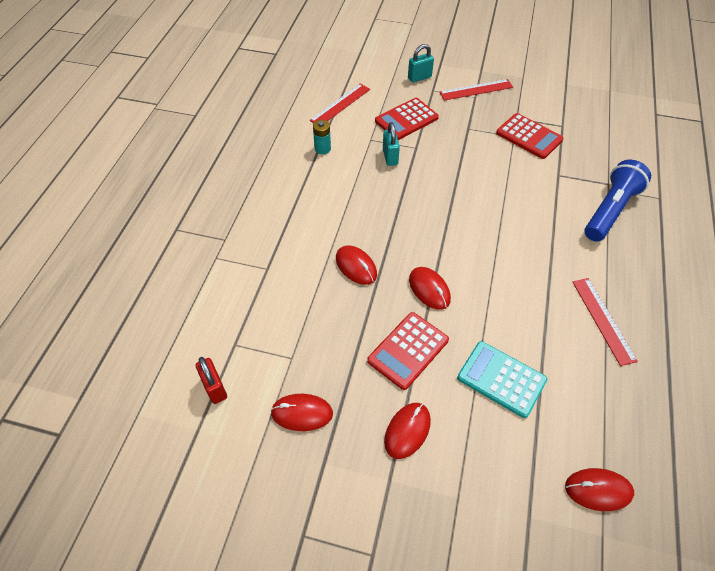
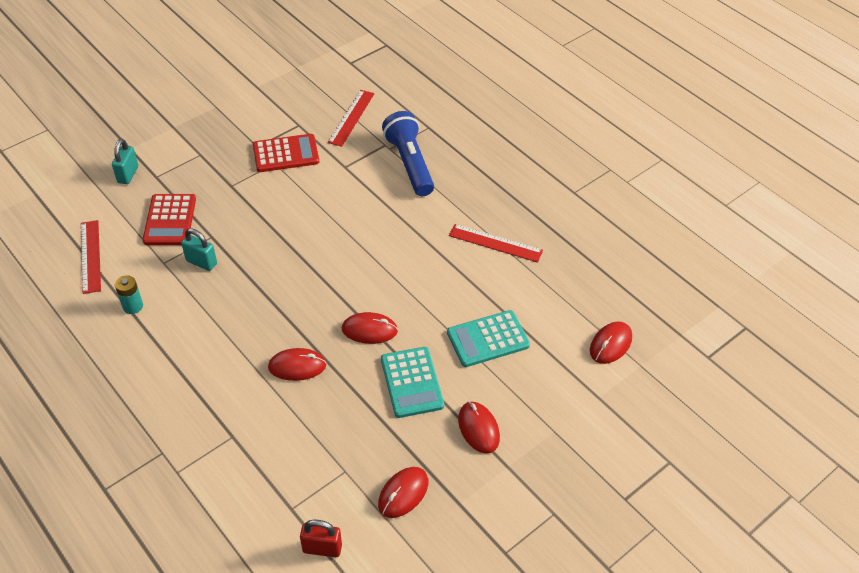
camera: 55 degrees left, 5 degrees down
(408, 350) = (412, 382): red calculator -> turquoise calculator
(476, 90) = (192, 147): red ruler -> red ruler (351, 117)

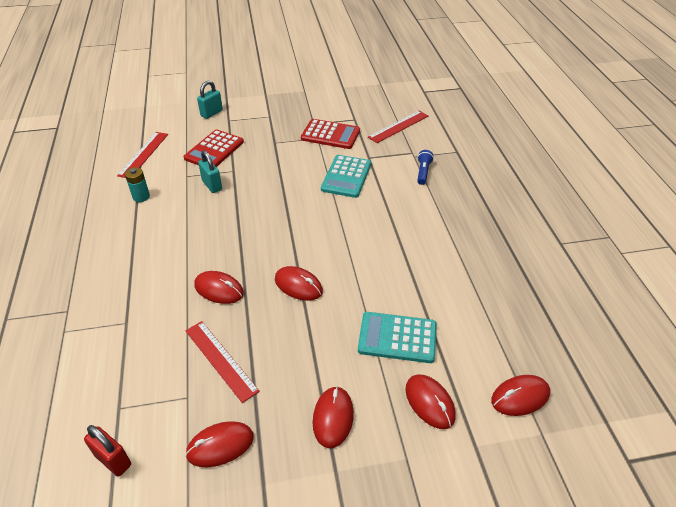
camera: 30 degrees right, 5 degrees down
(410, 164) = (423, 172): blue flashlight -> blue flashlight, size x0.48
(412, 382) = (302, 345): turquoise calculator -> turquoise calculator (346, 177)
(495, 243) = (458, 258): red ruler -> red ruler (221, 360)
(546, 381) = (429, 402): none -> red mouse

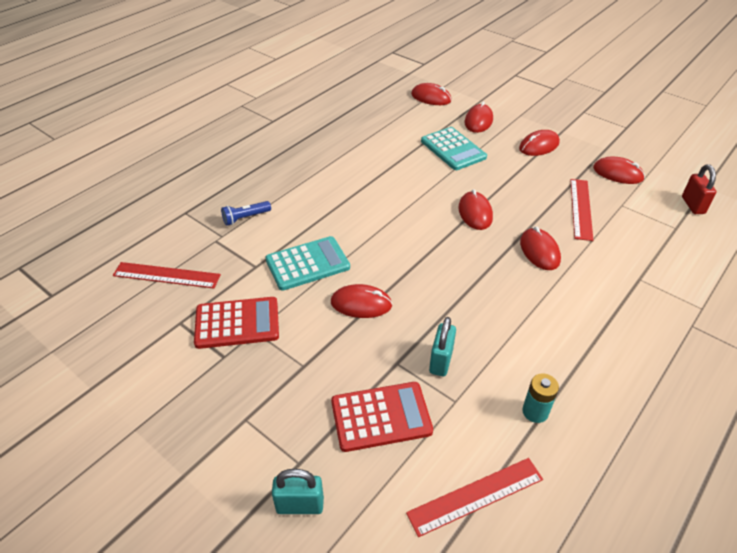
camera: 130 degrees left, 0 degrees up
(287, 180) = (361, 304): none -> red mouse
(330, 135) = (237, 323): red calculator -> red calculator turned 105 degrees clockwise

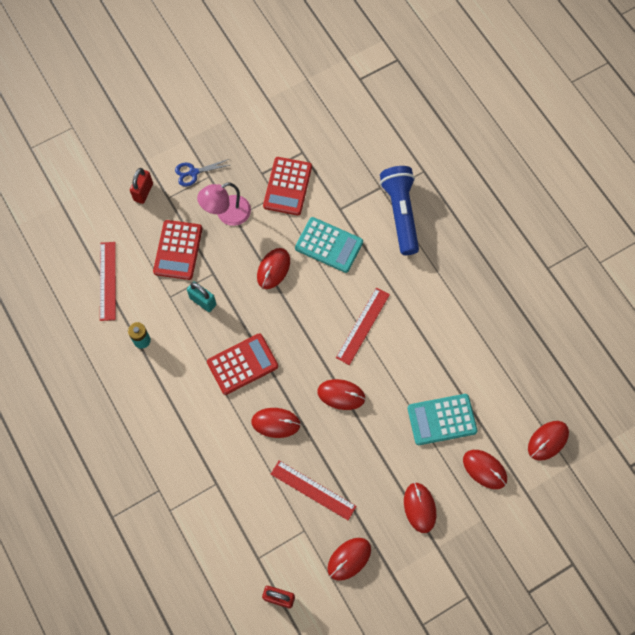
camera: 110 degrees right, 25 degrees up
(166, 275) = (353, 150): red ruler -> red ruler (362, 325)
(243, 443) = (193, 172): none -> blue scissors
(245, 218) = (400, 214): blue flashlight -> blue flashlight, size x2.10
(300, 505) = (143, 192): turquoise padlock -> red padlock
(301, 376) = (227, 214): none -> pink lamp
(307, 264) = (329, 245): turquoise calculator -> turquoise calculator turned 60 degrees counterclockwise
(496, 297) = (242, 364): none -> red calculator

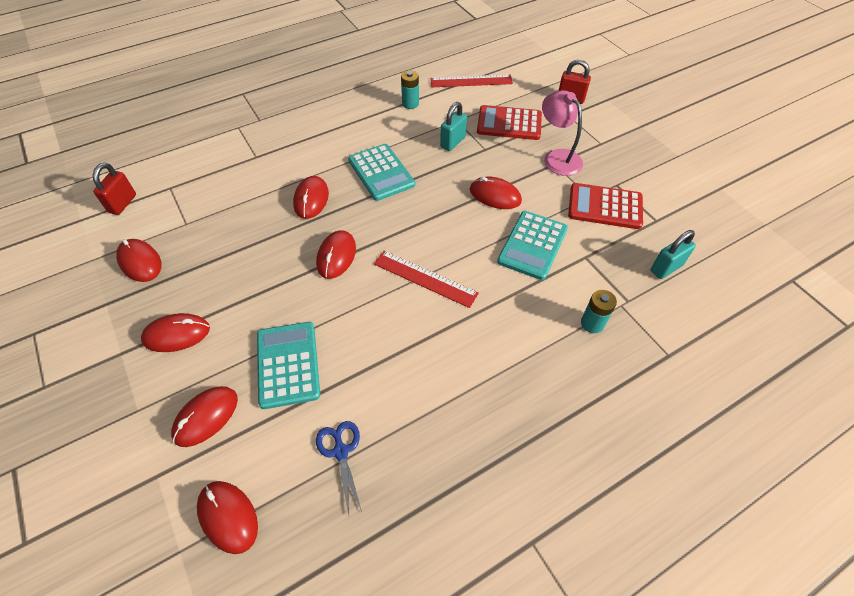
camera: 90 degrees right, 15 degrees down
(193, 172) = (602, 132): blue scissors -> blue scissors (341, 451)
(242, 364) = (381, 172): red calculator -> turquoise calculator
(313, 490) = (228, 230): red ruler -> none
(350, 156) = (666, 268): none -> turquoise padlock
(400, 214) = (592, 323): blue flashlight -> turquoise battery

